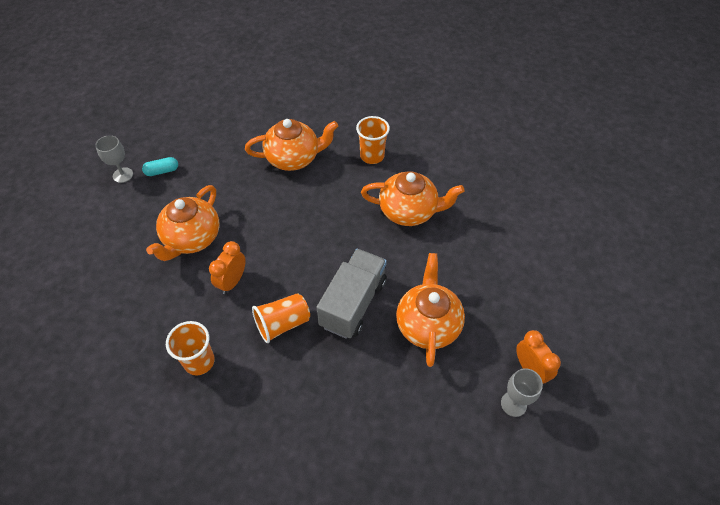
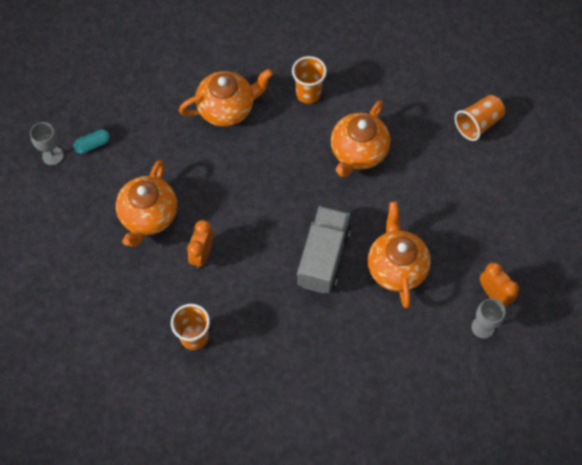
camera: 10 degrees left, 10 degrees up
(283, 324) = (262, 288): orange cup -> orange cup (478, 124)
(409, 211) = (358, 152): orange teapot -> orange teapot turned 120 degrees clockwise

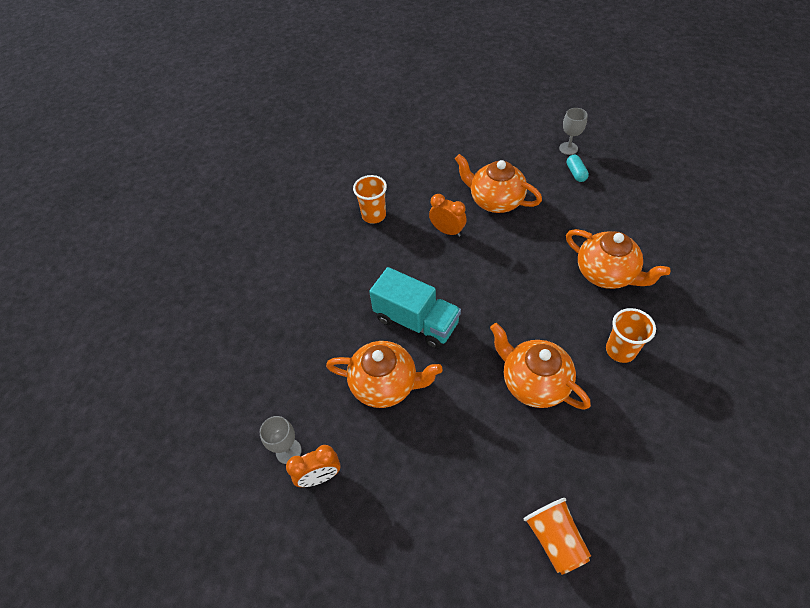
camera: 110 degrees right, 10 degrees down
(227, 108) = (606, 274): orange teapot -> orange teapot turned 45 degrees counterclockwise
(323, 257) = (416, 321): grey truck -> turquoise truck

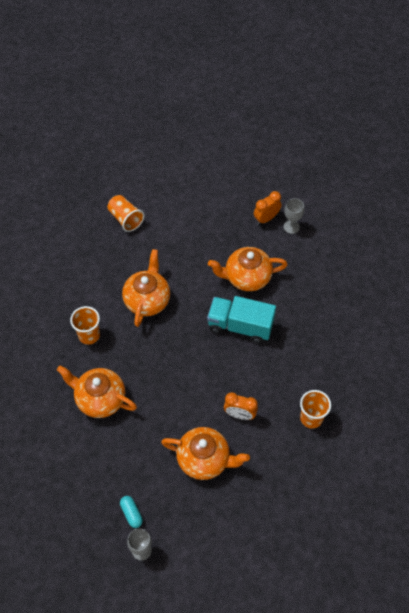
camera: 160 degrees right, 5 degrees up
(534, 382) = (147, 300): orange teapot -> orange teapot turned 105 degrees counterclockwise

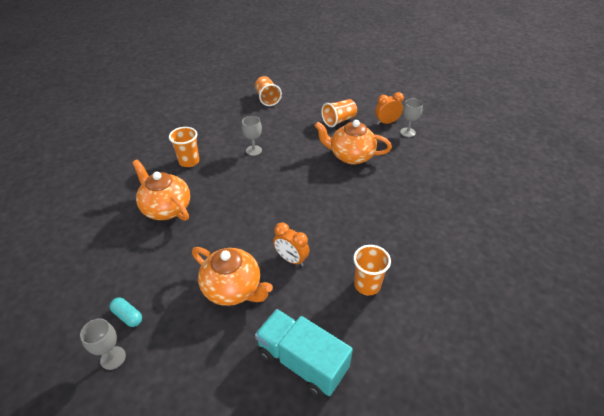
camera: 20 degrees right, 15 degrees down
(131, 513) = (128, 316): turquoise capsule -> turquoise capsule turned 45 degrees counterclockwise
(147, 300) = (254, 150): orange teapot -> grey goblet
(216, 230) = (339, 120): none -> orange cup
(240, 326) = (327, 188): turquoise truck -> turquoise truck (302, 361)

